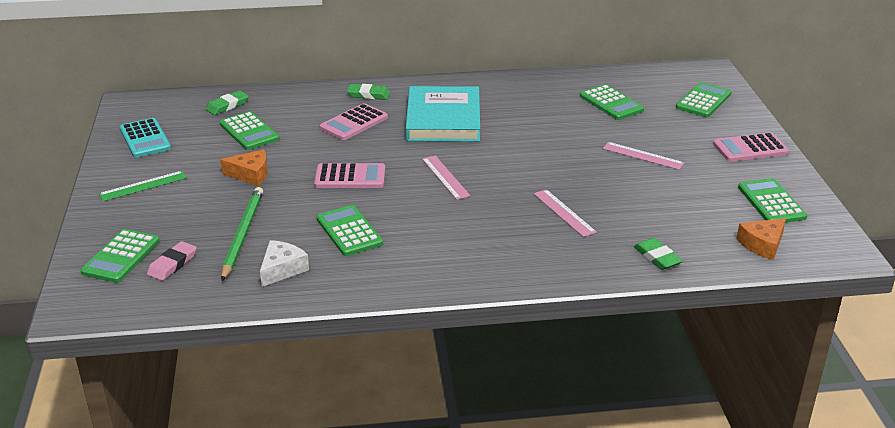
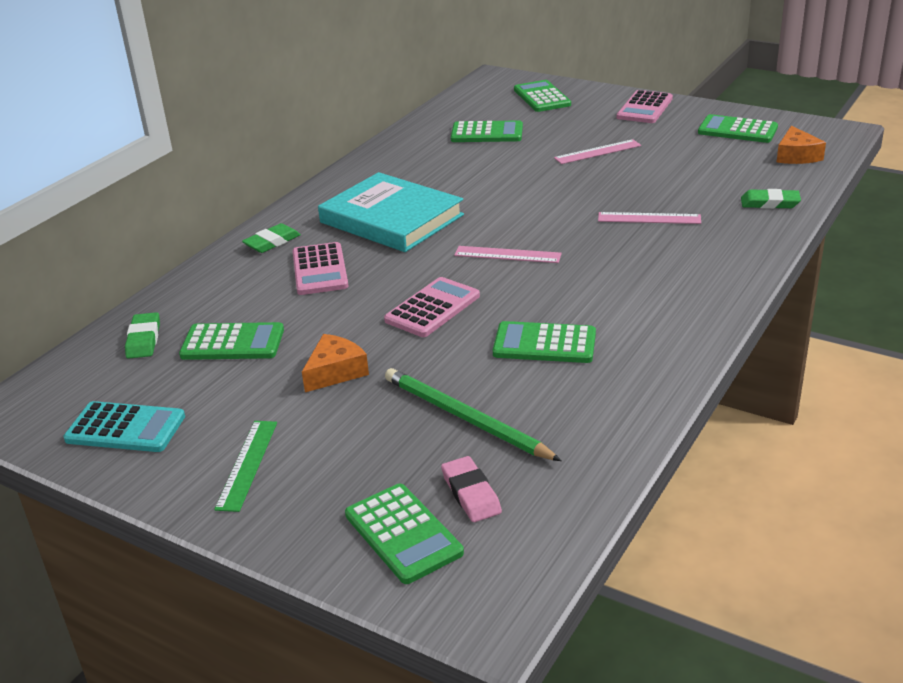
camera: 50 degrees left, 0 degrees up
(282, 269) = (573, 412): white cheese -> none

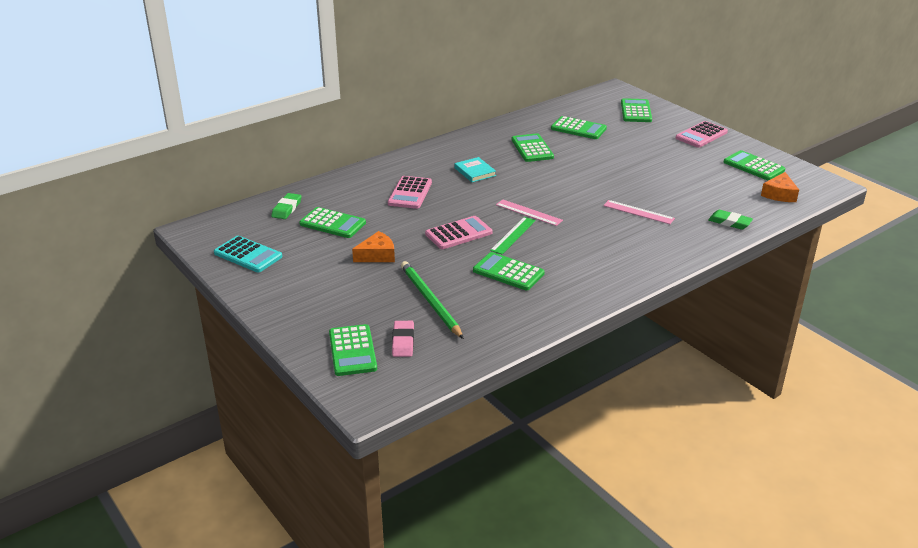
camera: 20 degrees right, 0 degrees up
(247, 464) = (297, 292): green ruler -> green ruler (513, 235)
(272, 242) = (394, 169): green eraser -> none
(391, 219) = (475, 172): turquoise book -> turquoise book, size x0.46
(446, 171) = (532, 148): none -> green calculator
(597, 152) = (642, 159): pink ruler -> none

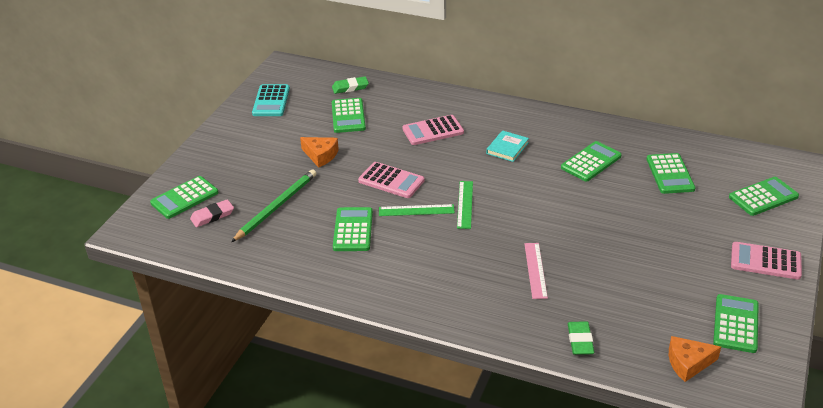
camera: 60 degrees right, 5 degrees up
(529, 212) = (465, 204): pink ruler -> green ruler

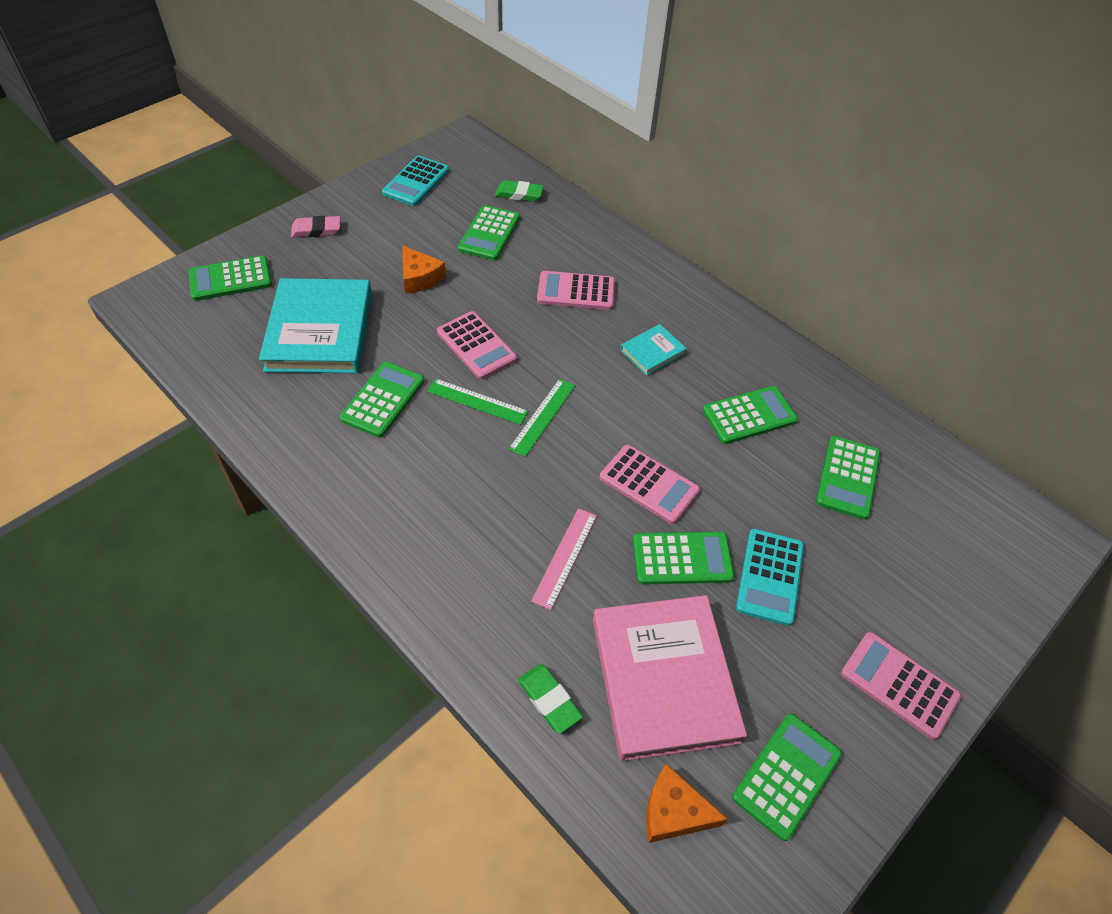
camera: 20 degrees right, 15 degrees up
(212, 216) = (242, 315): pink eraser -> pink eraser (316, 230)
(276, 207) = (320, 331): green pencil -> turquoise book
(557, 217) = (649, 484): none -> pink calculator
(580, 340) = (549, 700): green eraser -> green eraser turned 60 degrees counterclockwise
(637, 306) = (663, 679): none -> pink book
(661, 237) = (769, 577): none -> turquoise calculator
(763, 197) = (963, 571): green calculator -> green calculator (682, 559)

